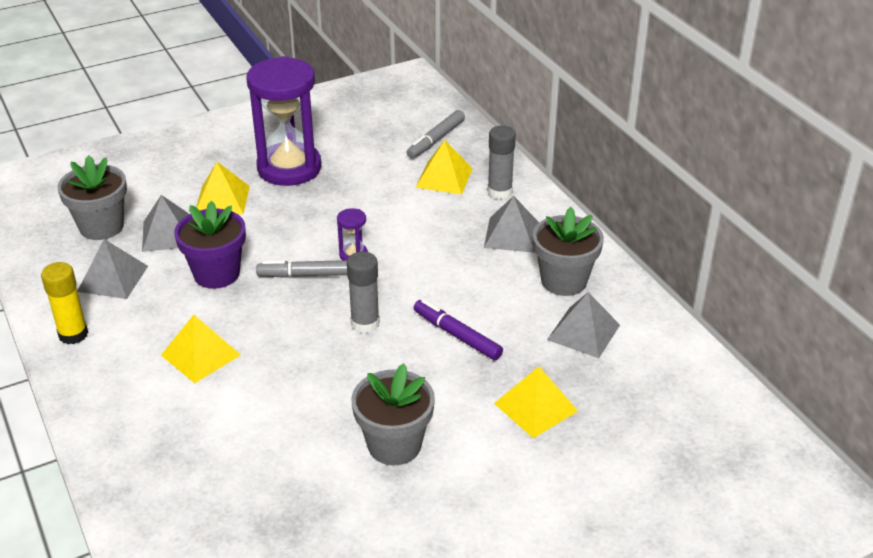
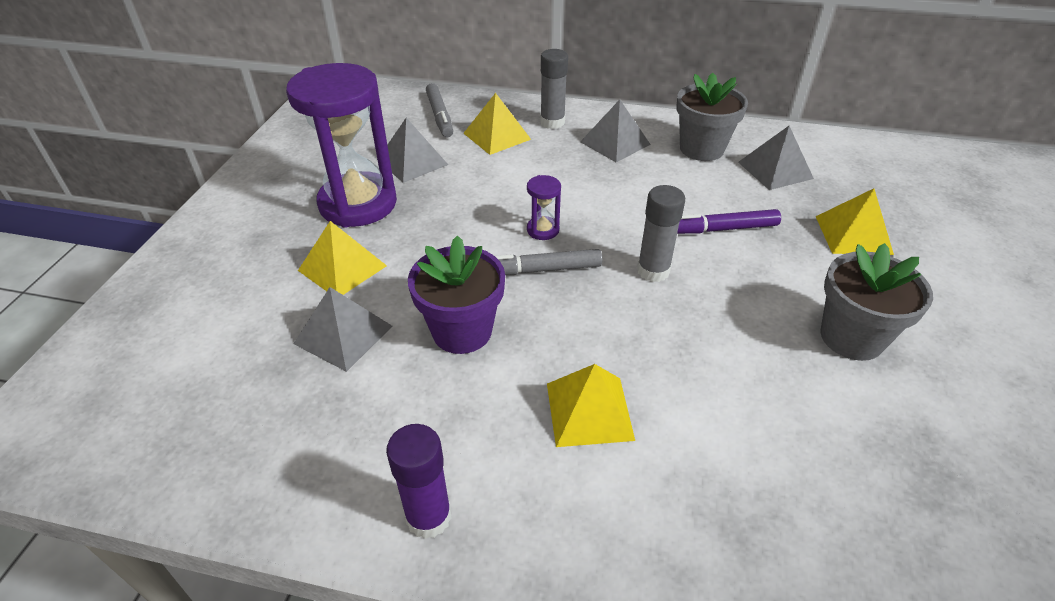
camera: 50 degrees left, 5 degrees up
(73, 334) = (428, 517): yellow glue stick -> purple glue stick
(101, 227) = (251, 384): grey flower pot -> none
(113, 278) = (363, 421): grey pyramid -> grey pyramid (412, 162)
(309, 275) = (540, 270): grey marker -> grey marker turned 45 degrees clockwise

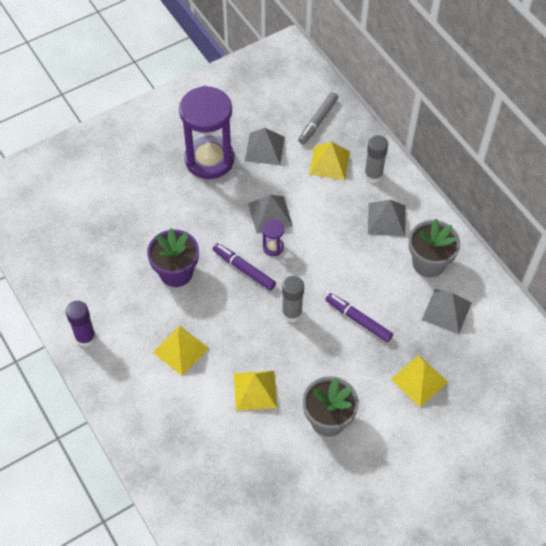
camera: 45 degrees right, 15 degrees up
(342, 268) = (164, 196): yellow pyramid -> yellow pyramid (255, 390)
(343, 334) = (131, 234): grey pyramid -> grey pyramid (270, 214)
(540, 270) = (244, 269): grey marker -> purple marker

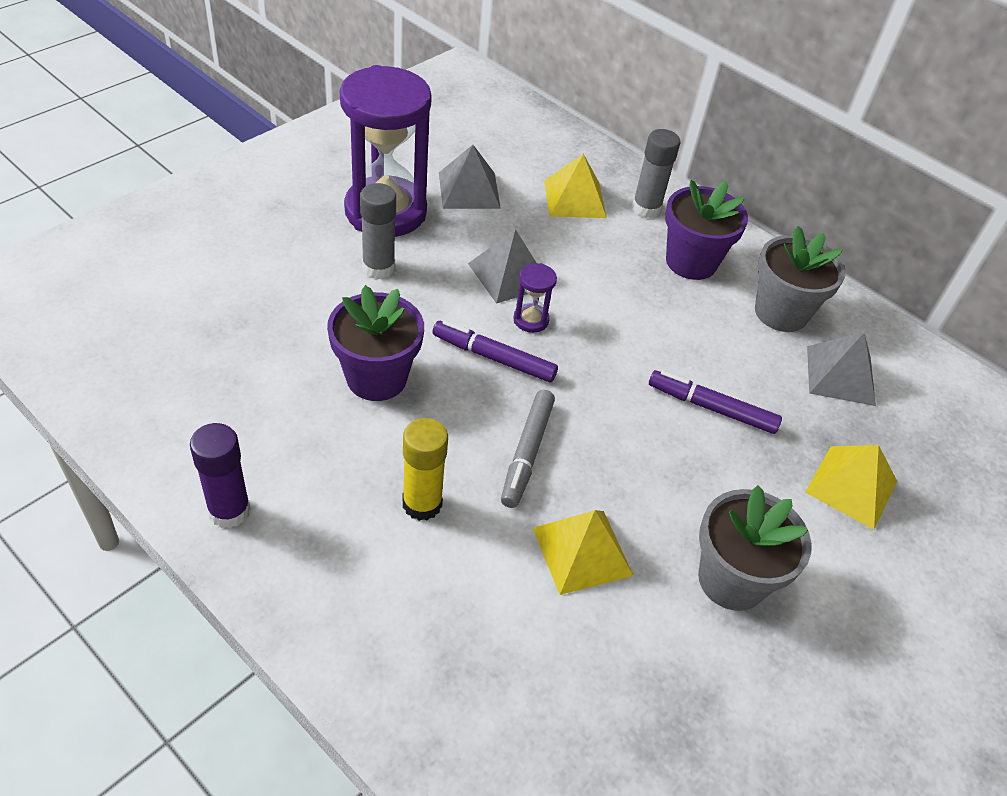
camera: 20 degrees left, 10 degrees down
(181, 350) = (422, 503): yellow pyramid -> yellow glue stick
(292, 313) = (599, 413): grey glue stick -> grey glue stick (378, 268)
(318, 121) = (537, 150): grey marker -> grey marker (527, 453)
(386, 219) = (691, 262): grey pyramid -> purple flower pot

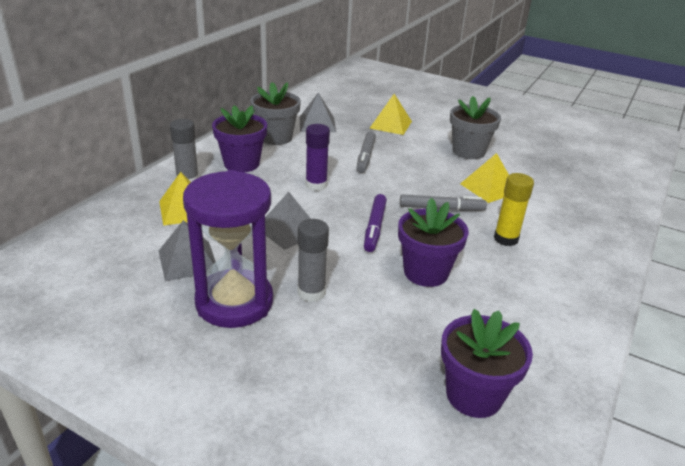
camera: 100 degrees left, 15 degrees down
(166, 346) = (474, 395): none -> purple flower pot
(229, 511) = (579, 312): purple glue stick -> purple glue stick (316, 185)
(531, 320) = (330, 217): purple hourglass -> none
(711, 408) = (365, 156): purple marker -> grey marker

